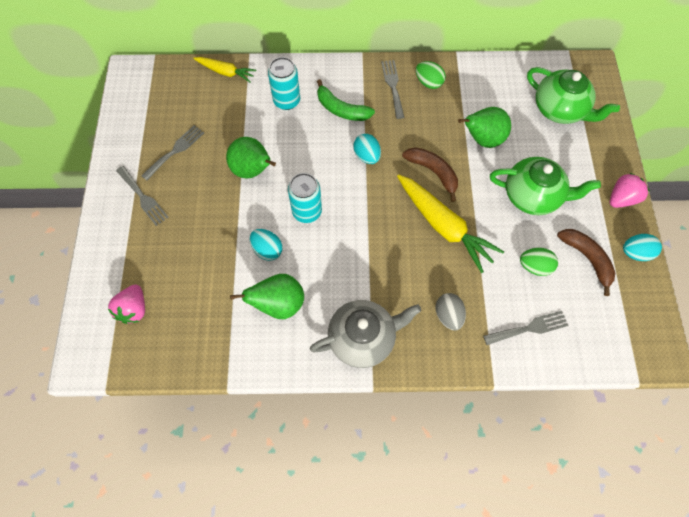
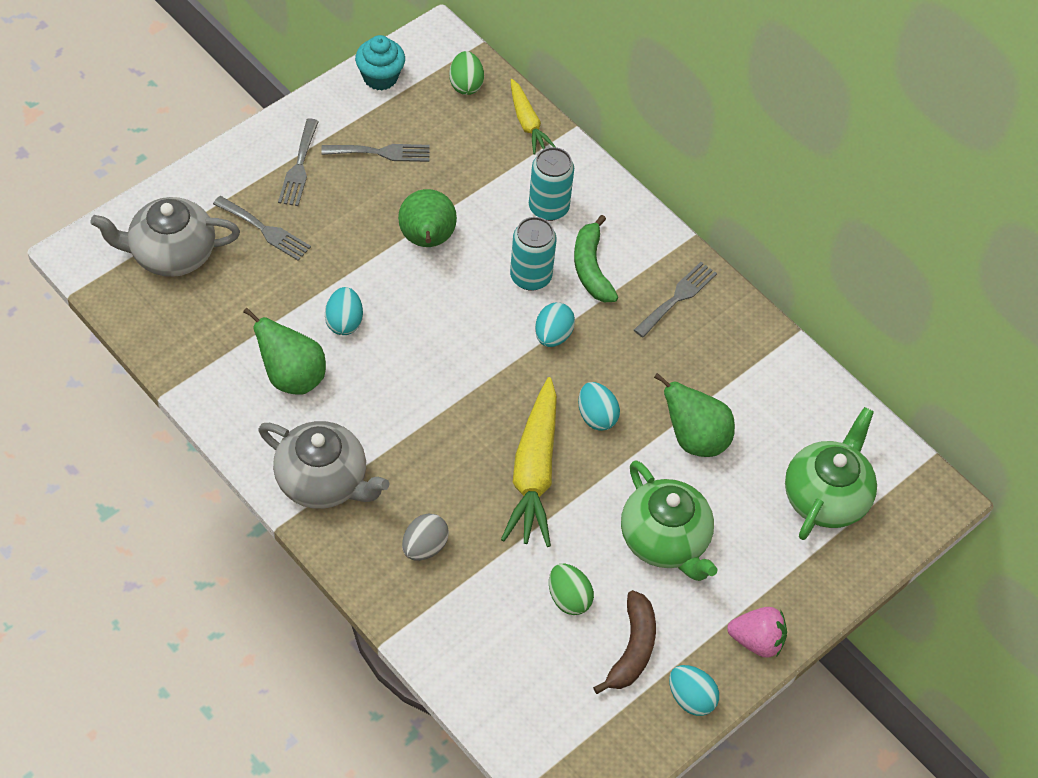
camera: 45 degrees right, 10 degrees down
(126, 116) = (380, 77): none -> turquoise cupcake
(134, 309) = (171, 254): pink strawberry -> grey teapot
(307, 211) = (425, 326): turquoise can -> turquoise can (530, 277)
(428, 83) = (721, 331): green egg -> green egg (466, 84)
(433, 172) = (596, 416): brown banana -> turquoise egg
(529, 328) = (482, 639): grey fork -> grey fork (265, 230)
(559, 110) = (826, 497): green teapot -> green teapot turned 150 degrees counterclockwise

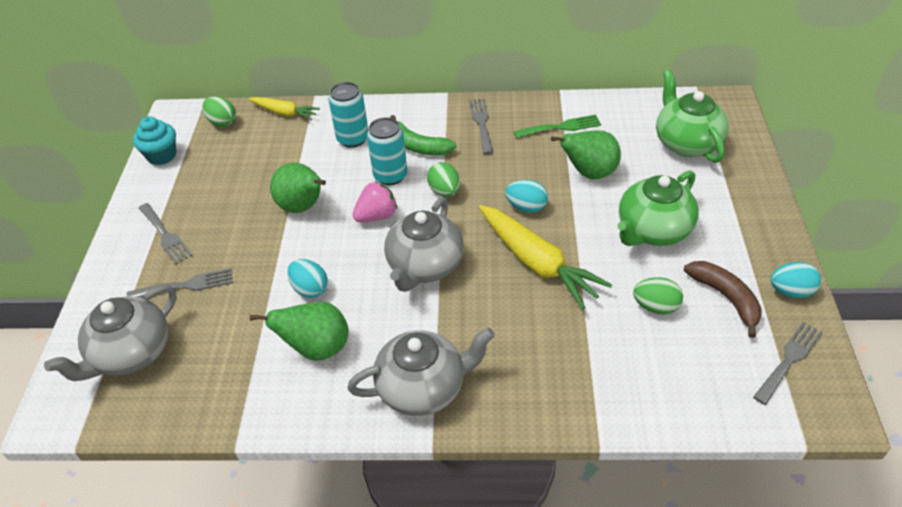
camera: 40 degrees left, 10 degrees down
(381, 152) = (213, 188): grey fork -> grey fork (789, 359)
(424, 547) = (539, 362): grey egg -> none
(448, 387) = (424, 266): none -> grey teapot
(553, 335) = (444, 191): turquoise egg -> green egg
(665, 540) = (653, 231): green teapot -> green teapot turned 120 degrees clockwise
(740, 370) = (561, 127): none -> green fork
(756, 641) = (769, 233): pink strawberry -> pink strawberry (377, 216)

